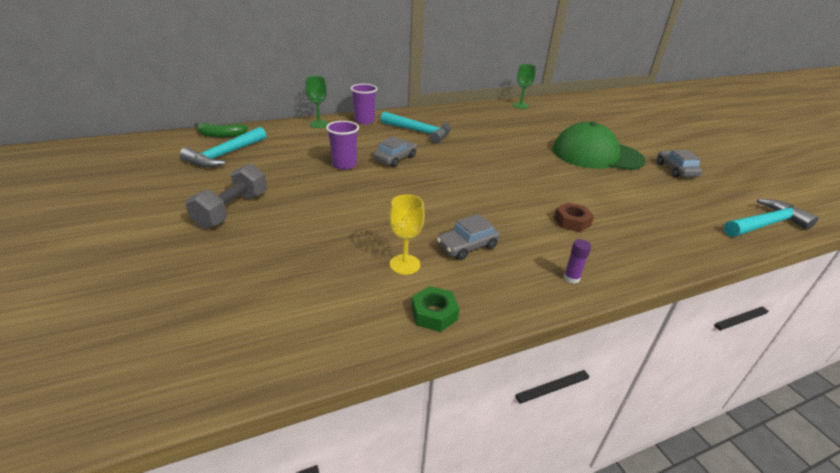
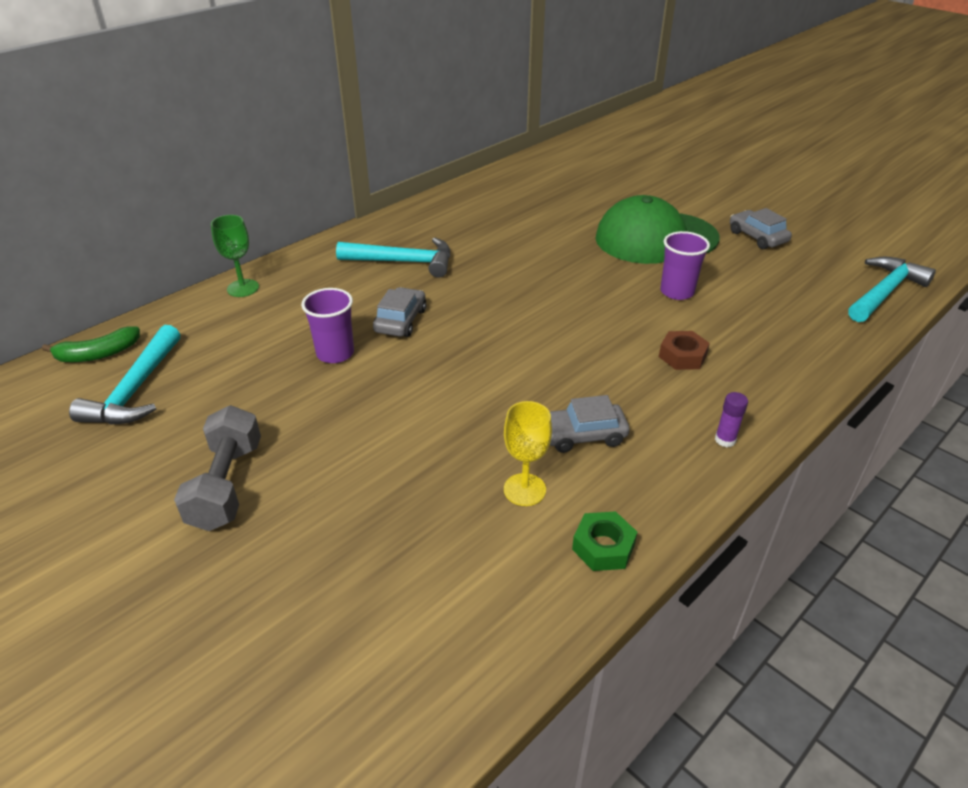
camera: 20 degrees left, 5 degrees up
(364, 121) = (309, 263): purple cup -> purple cup (677, 292)
(467, 246) = (583, 435): grey car -> grey car turned 45 degrees clockwise
(520, 105) = (513, 175): green goblet -> none

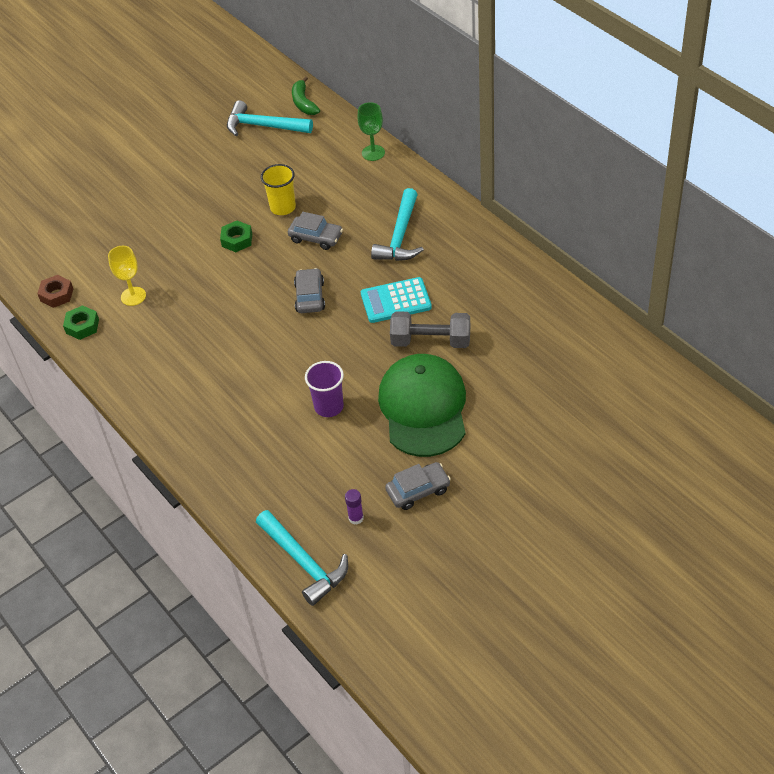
camera: 100 degrees right, 10 degrees up
(226, 485) = (172, 176): grey dumbbell -> grey dumbbell (431, 341)
(335, 353) = (283, 207): purple cup -> yellow cup
(399, 389) = (237, 240): none -> green nut
(509, 260) = (396, 301): none -> turquoise calculator
(583, 435) = (171, 327): grey car -> grey car (310, 297)
(682, 356) = (241, 393): brown nut -> brown nut (57, 295)
(725, 440) = (148, 398): purple glue stick -> purple glue stick (356, 518)

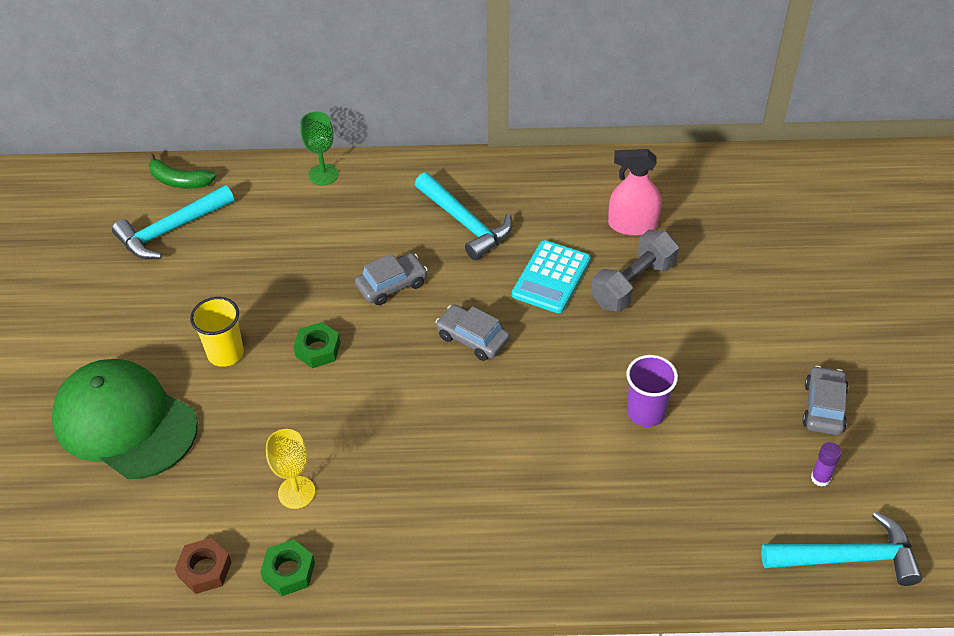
camera: 55 degrees left, 0 degrees up
(283, 207) = (315, 285): yellow cup -> yellow cup (225, 353)
(423, 408) = (717, 340): green cap -> green cap (125, 422)
(484, 311) = (632, 225): none -> pink spray bottle

